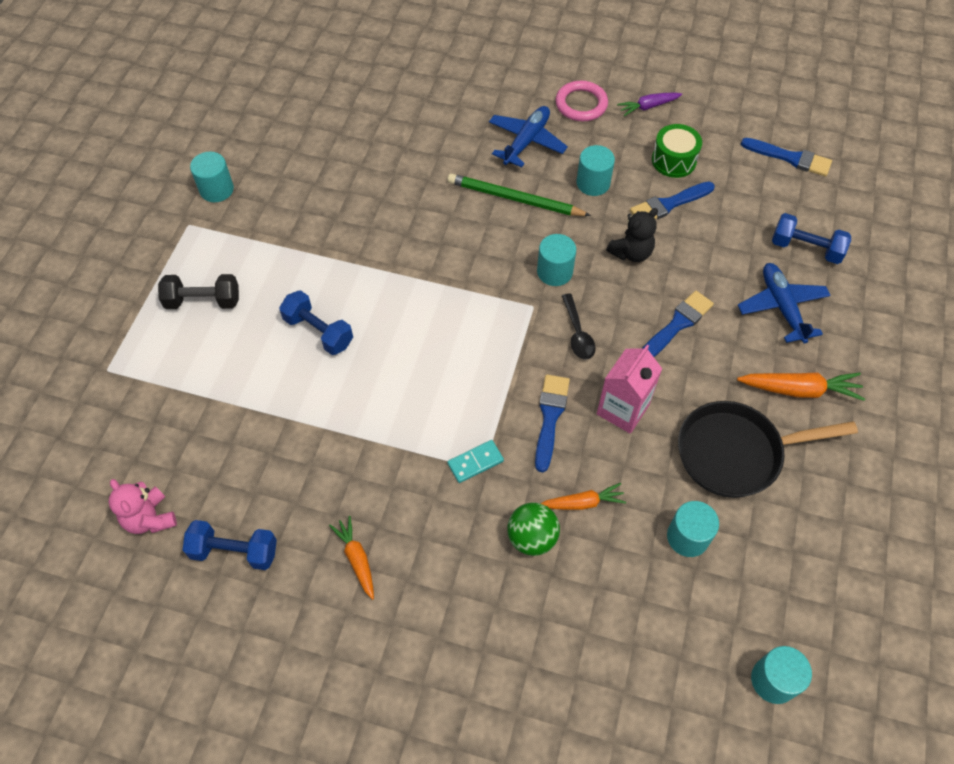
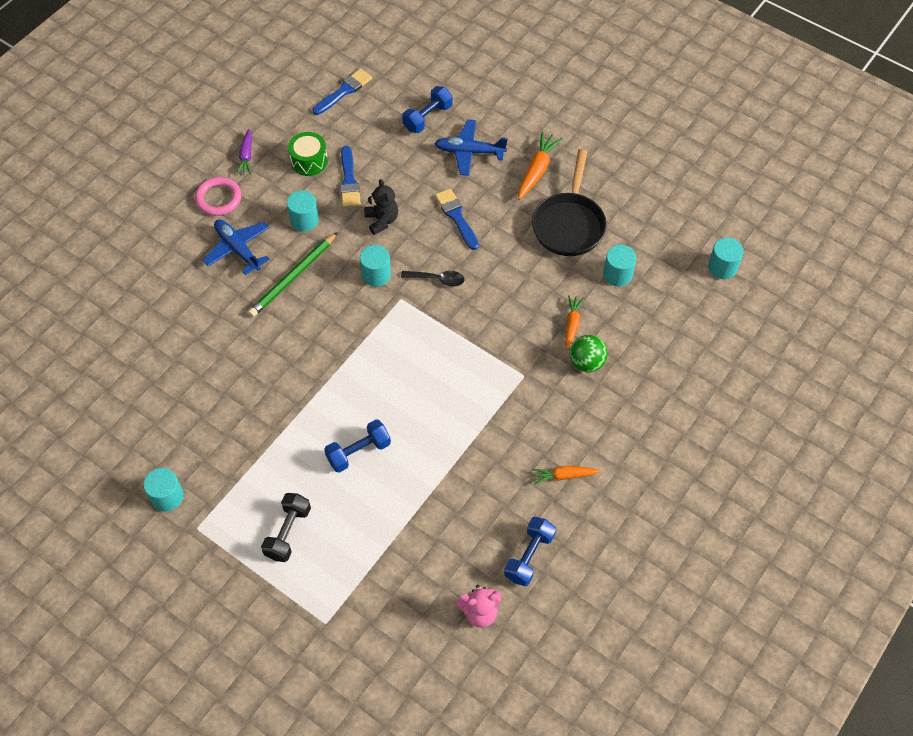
camera: 70 degrees left, 0 degrees up
(475, 462) = (517, 378): turquoise domino -> none
(550, 417) = (499, 320): blue brush -> none
(622, 409) = (511, 275): pink carton -> none

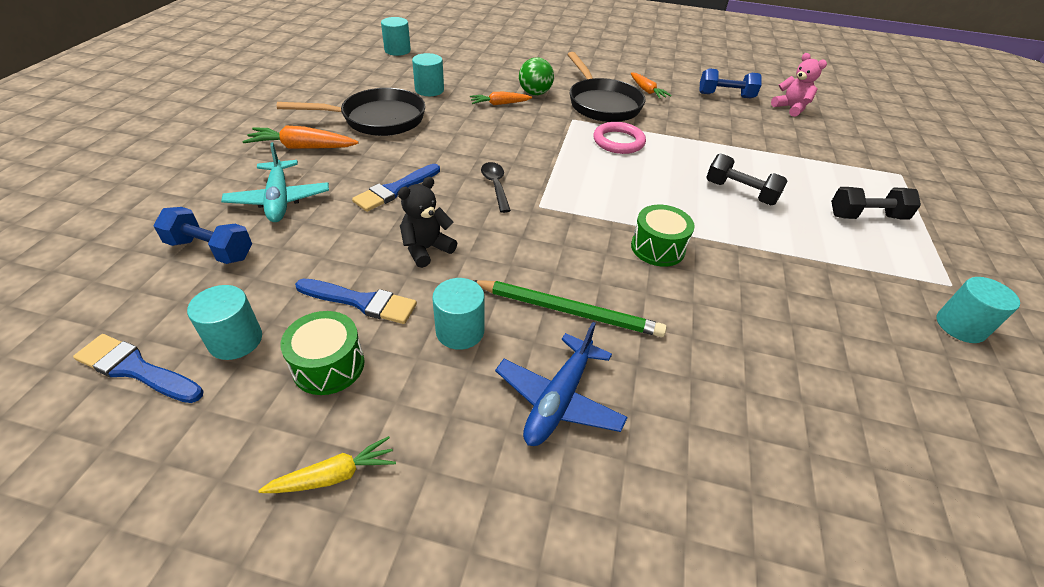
camera: 115 degrees left, 15 degrees down
(218, 198) = (461, 481): pink ring -> pink ring (618, 141)
(246, 156) = (334, 475): purple carrot -> yellow carrot
(323, 353) = (657, 248): none -> green drum
(349, 180) = (361, 302): blue brush -> blue brush turned 45 degrees clockwise
(358, 452) = (740, 193): blue dumbbell -> black dumbbell
(376, 274) = (516, 233): turquoise cylinder -> turquoise cylinder (235, 340)
(469, 152) = (279, 200): blue plane -> turquoise plane
(546, 415) = (602, 104): none -> black pan

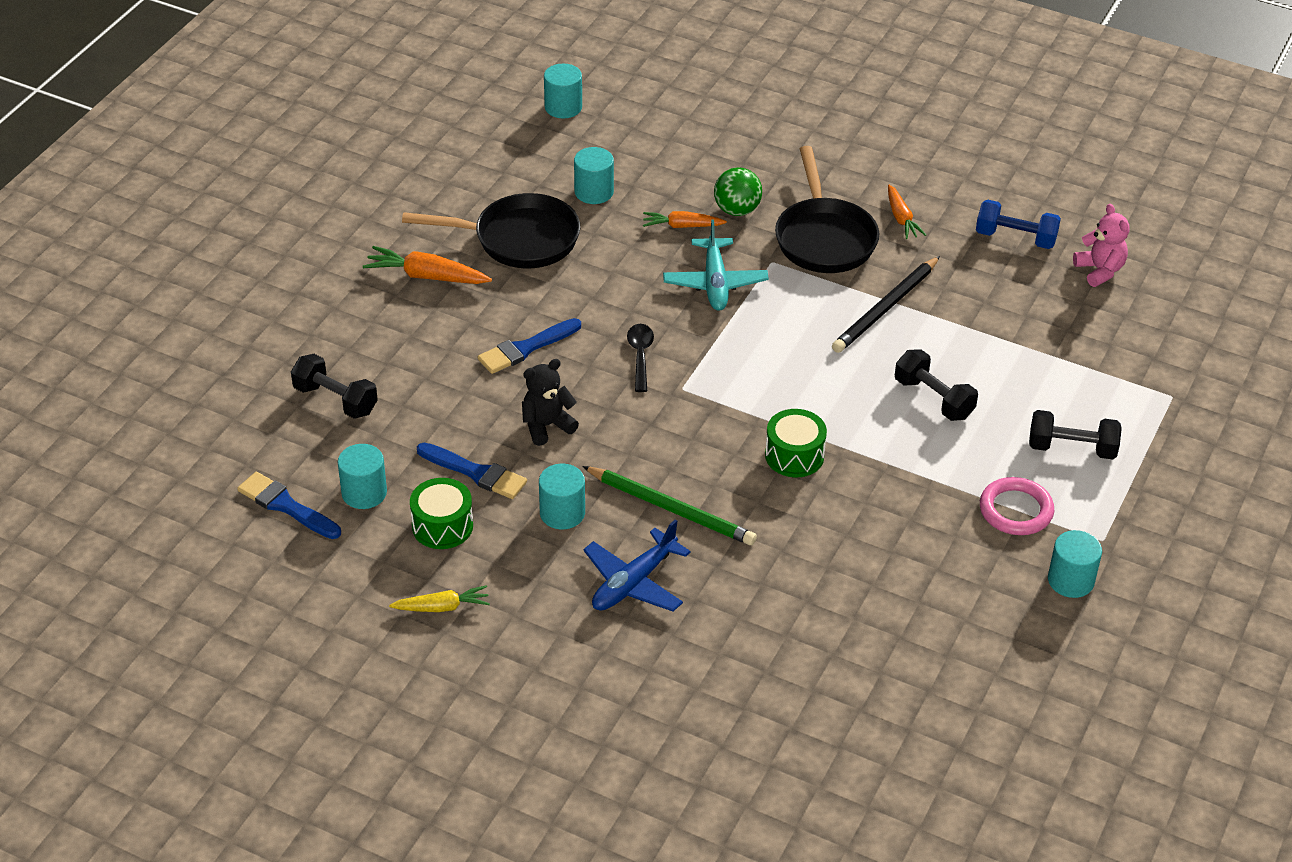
camera: 15 degrees right, 0 degrees up
(210, 250) = (335, 400): blue dumbbell -> black dumbbell
(279, 200) = (401, 347): turquoise plane -> turquoise plane (715, 283)
(618, 141) = (817, 305): pink ring -> pink ring (1016, 510)
(668, 139) = (886, 308): none -> black pencil

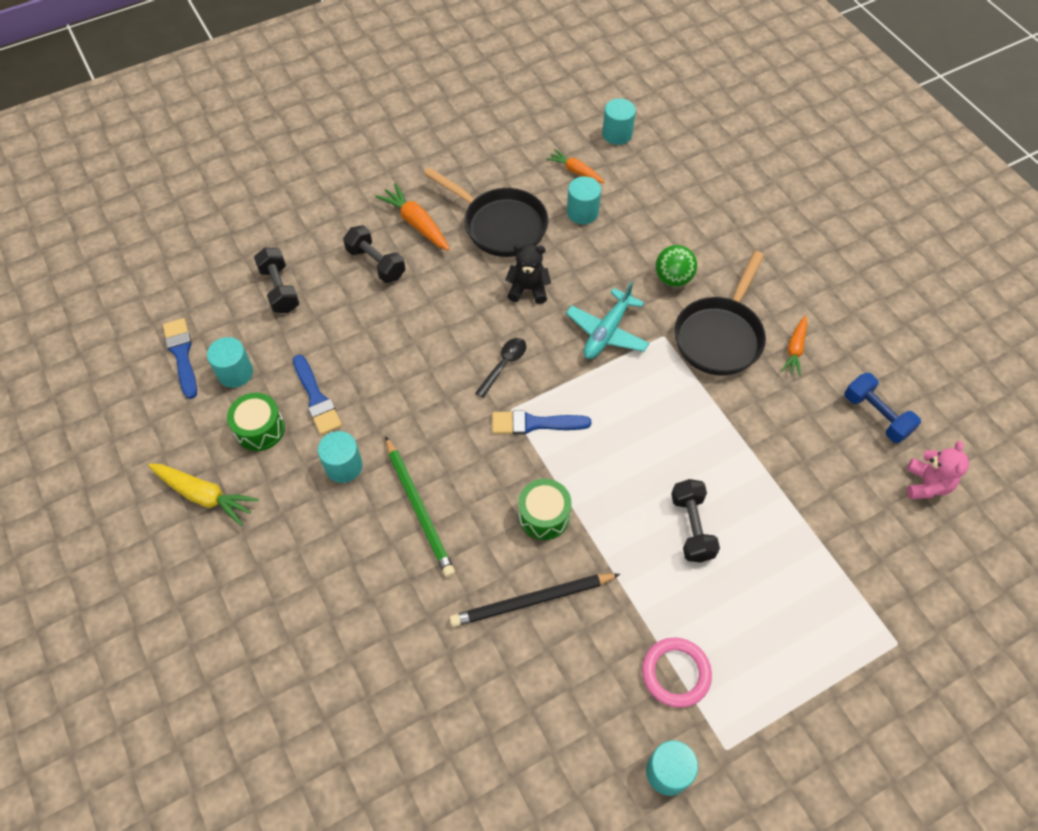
camera: 35 degrees right, 15 degrees up
(442, 607) = (204, 495): yellow carrot -> yellow carrot, size x1.52
(526, 348) = (432, 315): blue brush -> blue brush (535, 423)
(547, 426) = (393, 387): black teddy bear -> black teddy bear (528, 289)
(633, 583) = (341, 556): blue plane -> none
(682, 226) = (622, 271): orange carrot -> orange carrot (575, 171)
(886, 308) = (719, 423): black pencil -> black pencil (532, 601)
(1072, 448) = (769, 642): black dumbbell -> black dumbbell (376, 263)

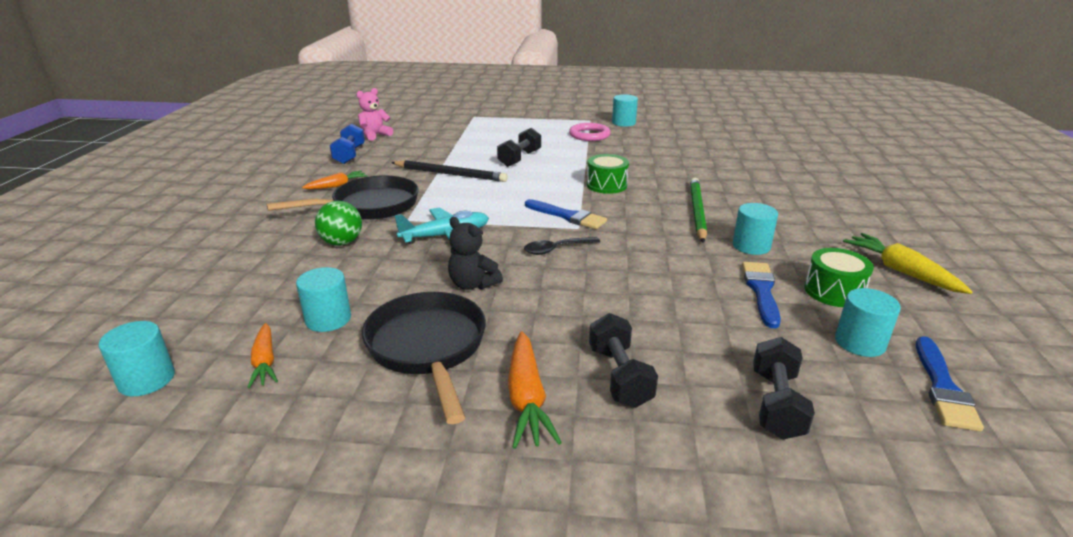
camera: 145 degrees left, 30 degrees down
(532, 601) = (646, 166): black pencil -> black pencil (450, 174)

